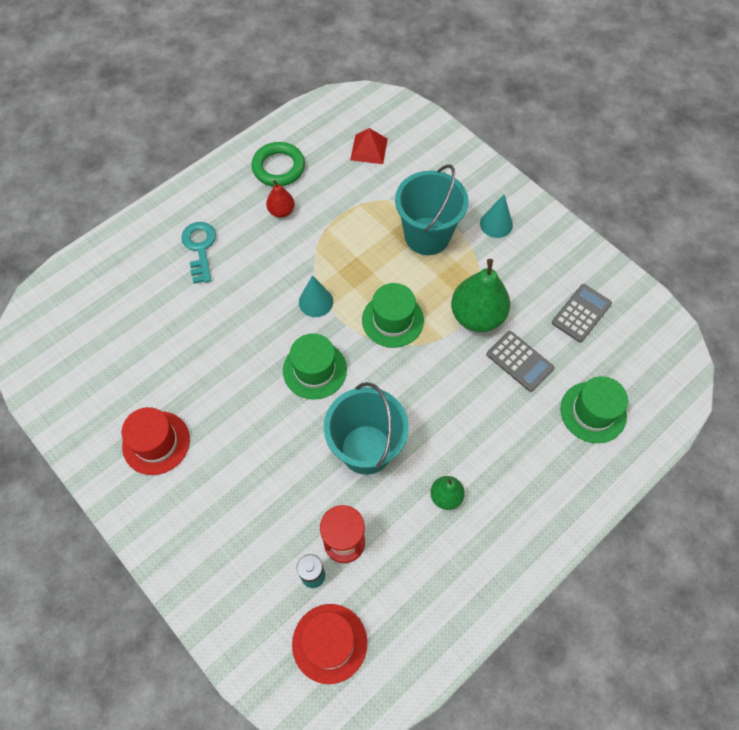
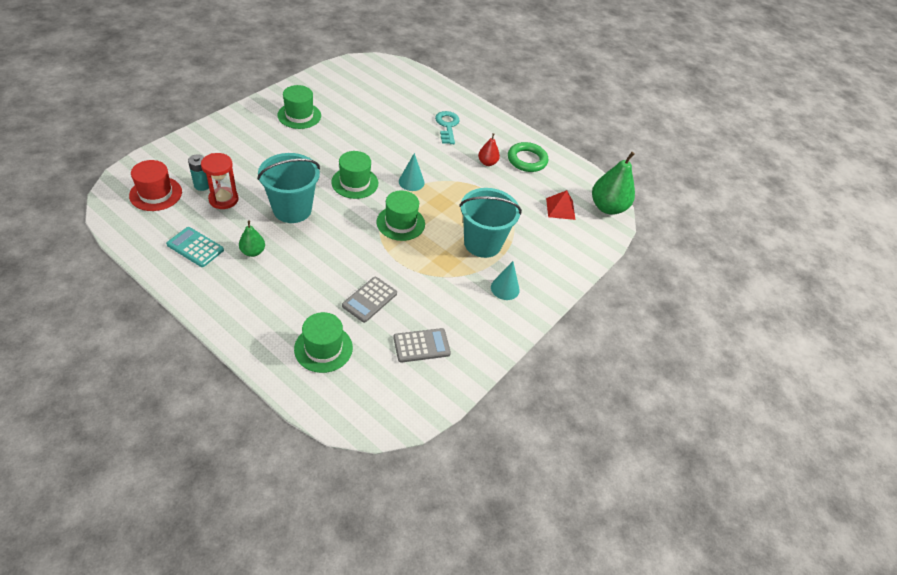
camera: 75 degrees right, 15 degrees down
(156, 443) = (299, 115): red hat -> green hat
(200, 248) = (447, 126): turquoise key -> turquoise key turned 75 degrees counterclockwise
(439, 572) = (195, 247): none -> turquoise calculator
(477, 316) = (410, 273): green pear -> green pear (607, 207)
(581, 313) = (421, 346): grey calculator -> grey calculator turned 45 degrees counterclockwise

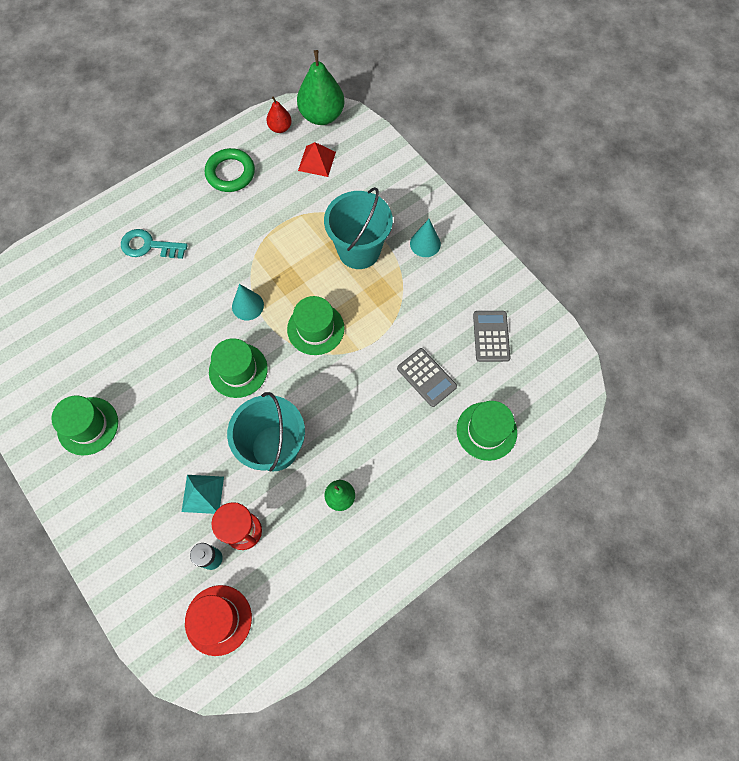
camera: 70 degrees left, 20 degrees up
(195, 247) = (324, 566): turquoise calculator -> none
(252, 175) = (203, 494): none -> turquoise pyramid
(487, 163) = (227, 216): red pear -> red pear (280, 128)

